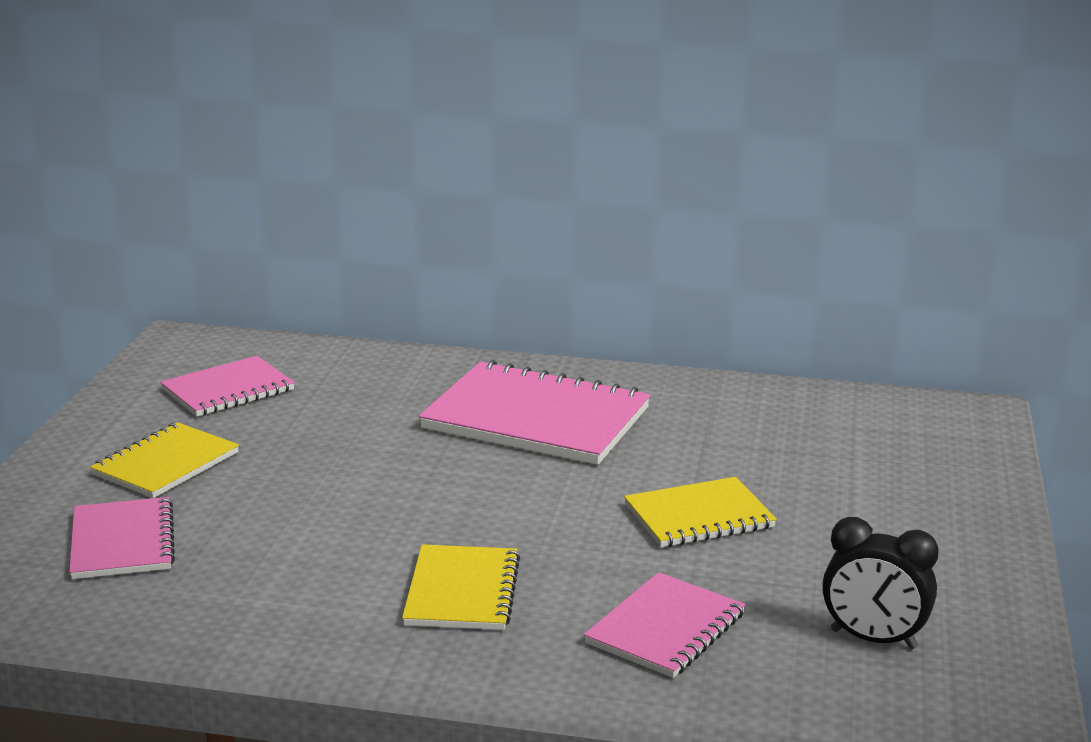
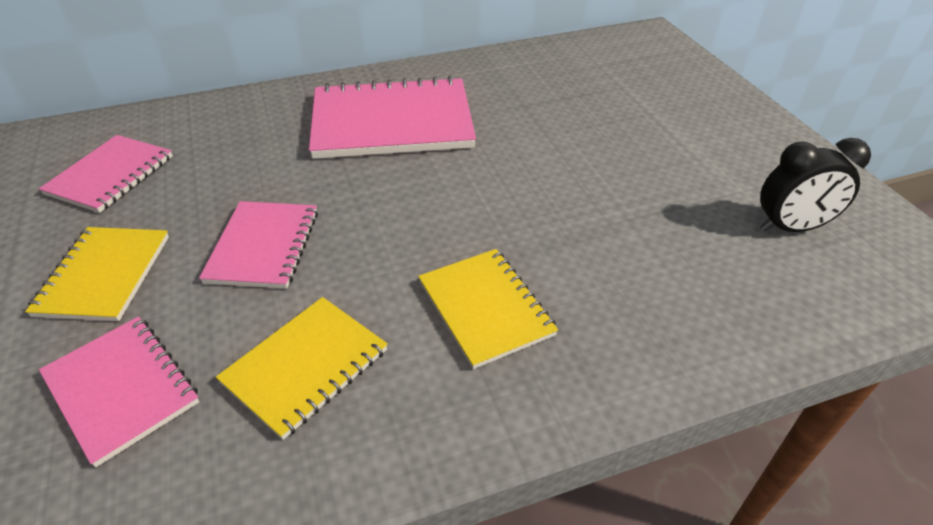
camera: 30 degrees left, 20 degrees up
(665, 629) = (662, 278): pink notebook -> pink notebook (263, 246)
(699, 516) = (581, 167): yellow notebook -> yellow notebook (305, 366)

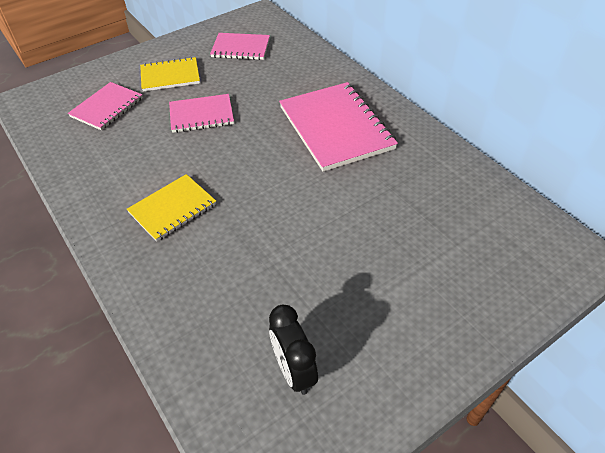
camera: 75 degrees right, 5 degrees up
(305, 366) = (124, 155): yellow notebook -> none

